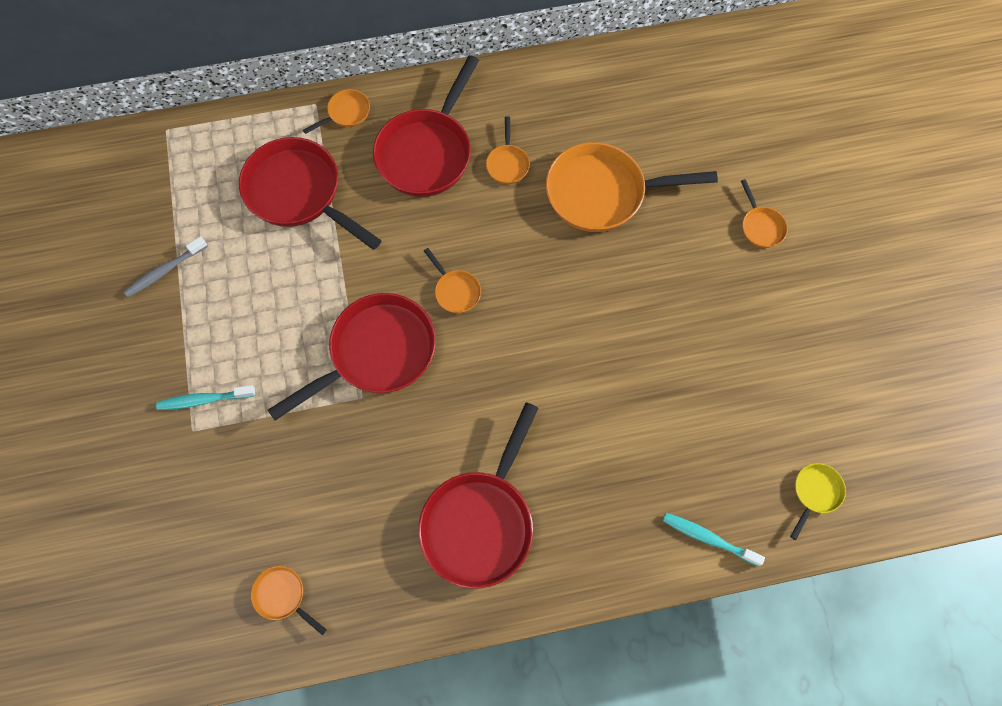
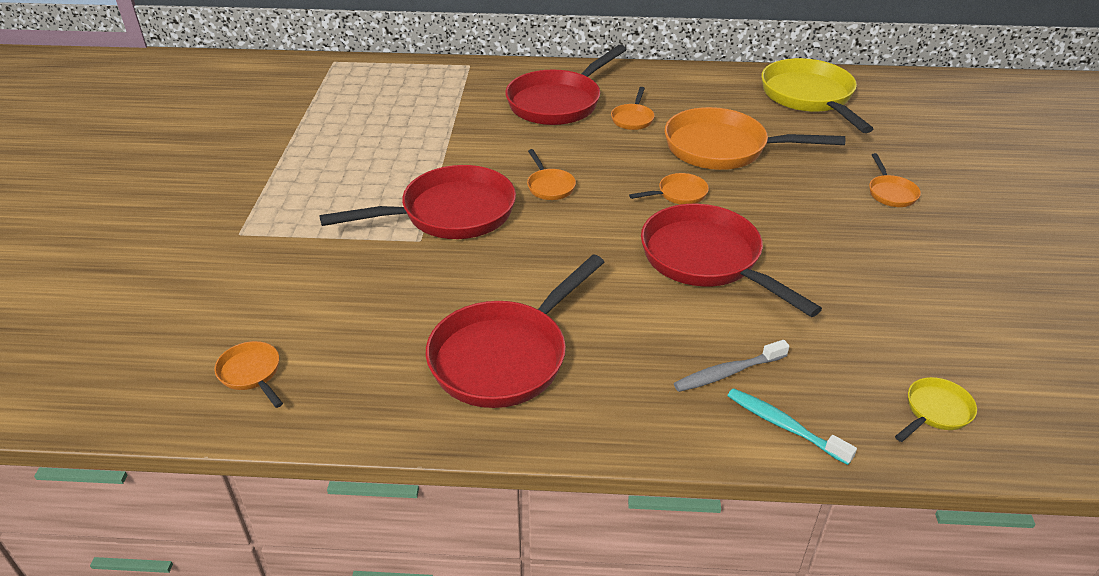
camera: 15 degrees right, 30 degrees down
(164, 271) = (280, 134): grey toothbrush -> grey toothbrush (727, 373)
(204, 400) = (263, 216): turquoise toothbrush -> none
(298, 193) = (428, 108): red pan -> red pan (706, 260)
(346, 113) = (494, 73): orange pan -> orange pan (679, 194)
(670, 87) = (809, 97): none -> yellow pan

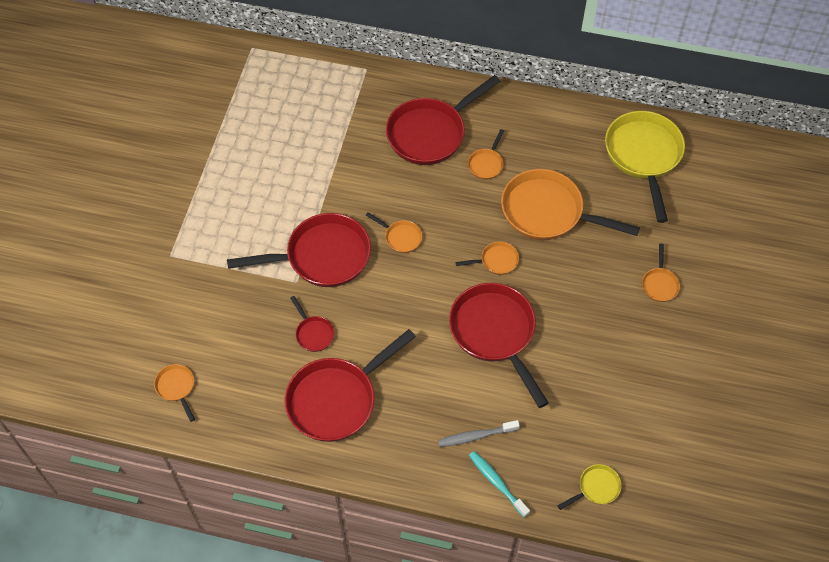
camera: 10 degrees right, 20 degrees up
(454, 288) = (313, 333): none -> red pan
(549, 186) = (401, 237): orange pan -> orange pan turned 45 degrees counterclockwise

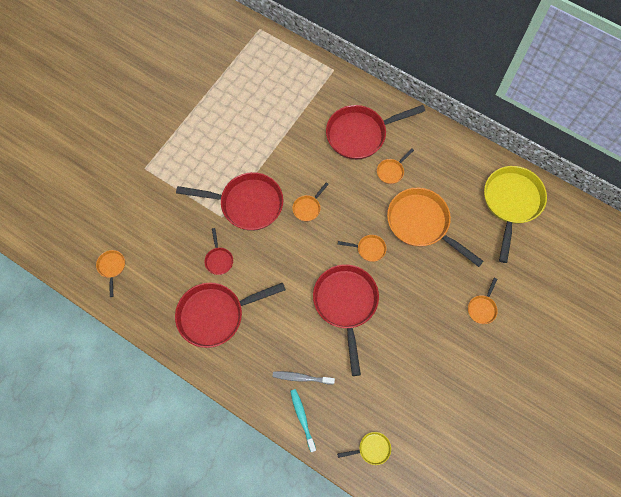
camera: 20 degrees right, 10 degrees up
(401, 237) = (308, 208): orange pan -> orange pan turned 75 degrees clockwise

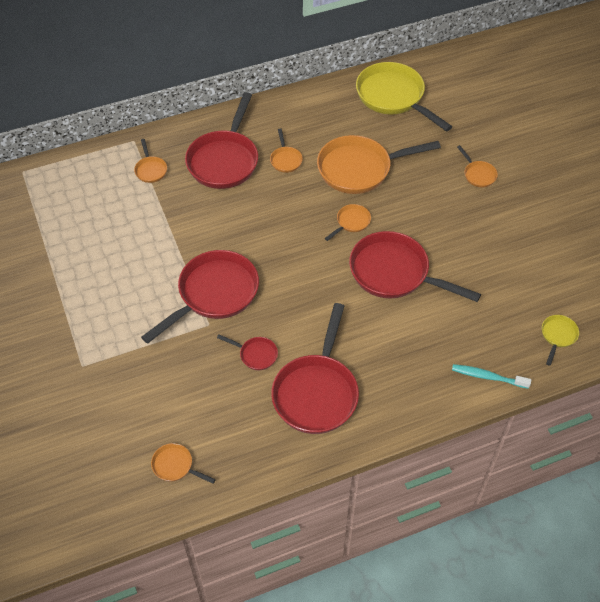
camera: 55 degrees left, 15 degrees down
(301, 377) = (444, 353): grey toothbrush -> none
(308, 208) = (265, 245): orange pan -> orange pan (150, 170)

